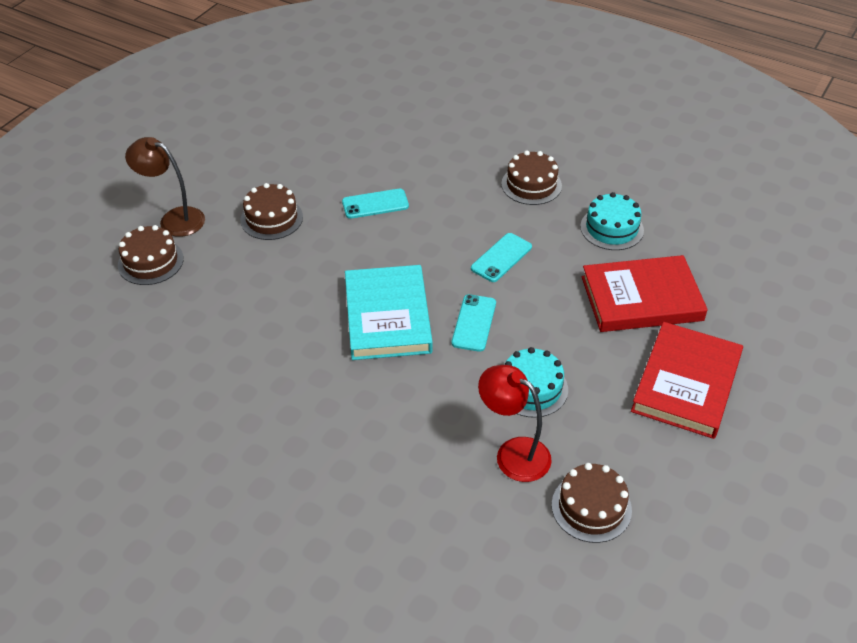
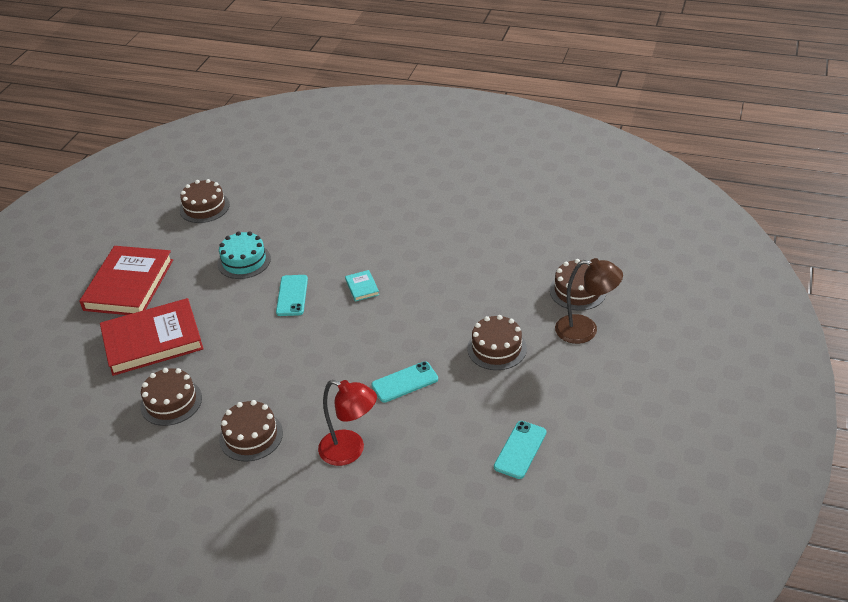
camera: 170 degrees right, 5 degrees down
(387, 316) = (362, 287): turquoise book -> turquoise book, size x0.40
(501, 258) = (275, 353): turquoise phone -> turquoise phone (520, 450)
(513, 453) = (255, 223): red lamp -> red lamp (350, 451)
(612, 228) = (171, 402): turquoise cake -> brown cake

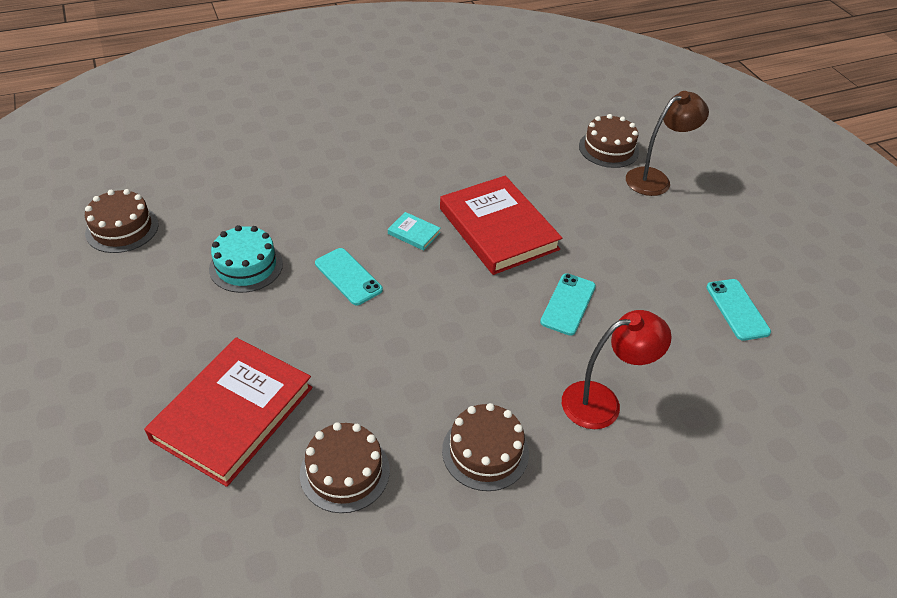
camera: 45 degrees left, 5 degrees up
(129, 285) = (119, 363): red book -> red book (498, 229)
(496, 348) = (607, 230): brown cake -> none

